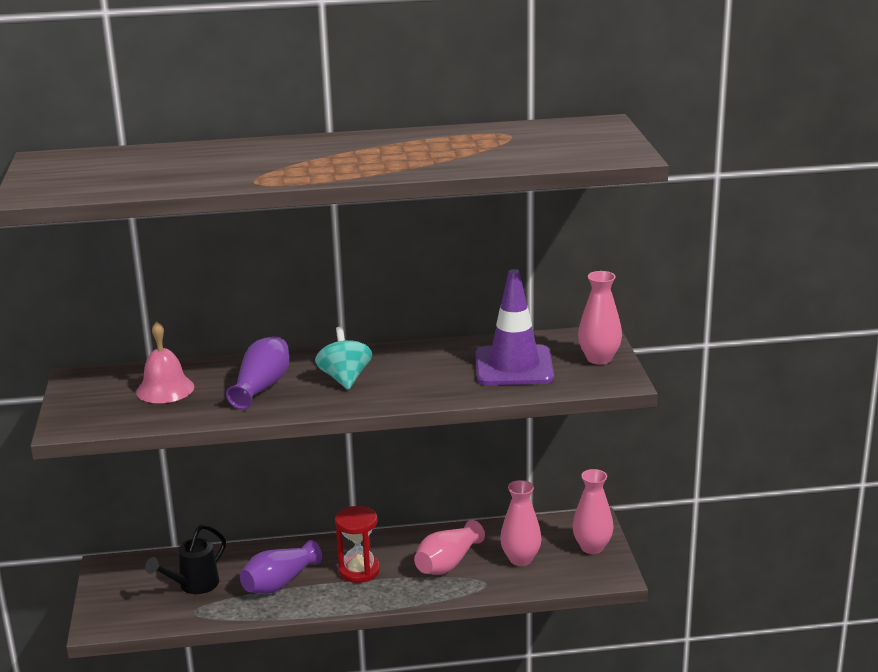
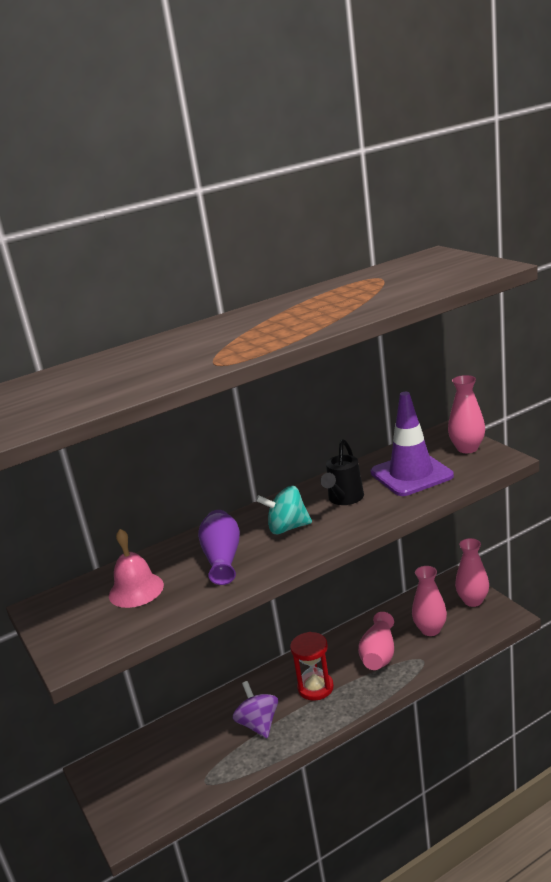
camera: 20 degrees left, 0 degrees up
(194, 585) = (186, 756): black watering can -> black watering can (344, 499)
(279, 583) = (258, 724): purple vase -> purple spinning top
(345, 379) = (287, 528): turquoise spinning top -> turquoise spinning top turned 60 degrees counterclockwise

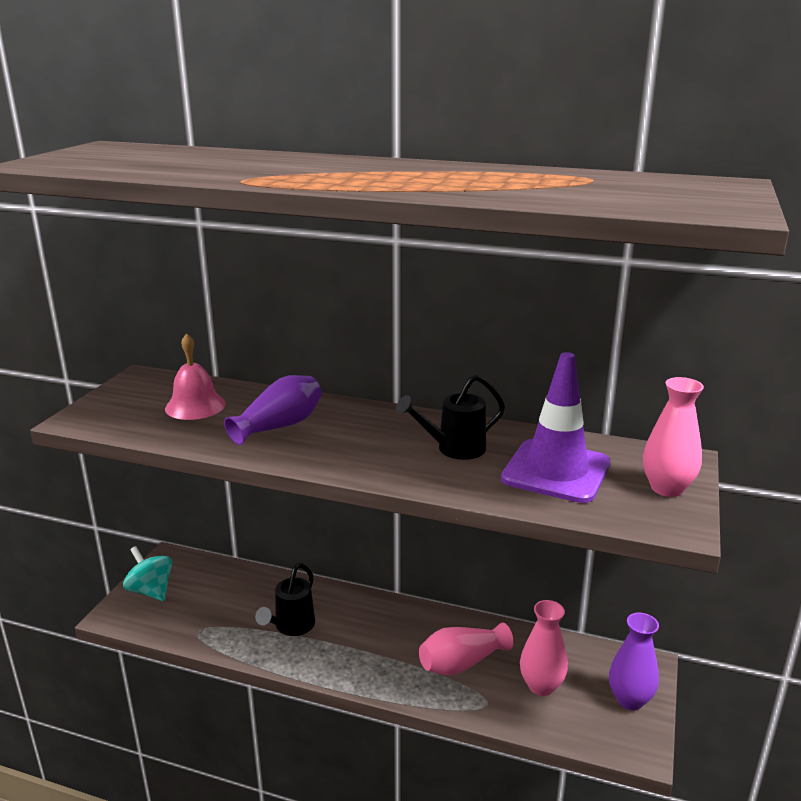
camera: 45 degrees right, 0 degrees up
(258, 724) = (291, 627): purple spinning top -> black watering can
(287, 528) = (365, 438): turquoise spinning top -> turquoise spinning top (151, 591)
(315, 687) = (371, 640): red hourglass -> none
(473, 601) = (630, 700): pink vase -> purple vase

